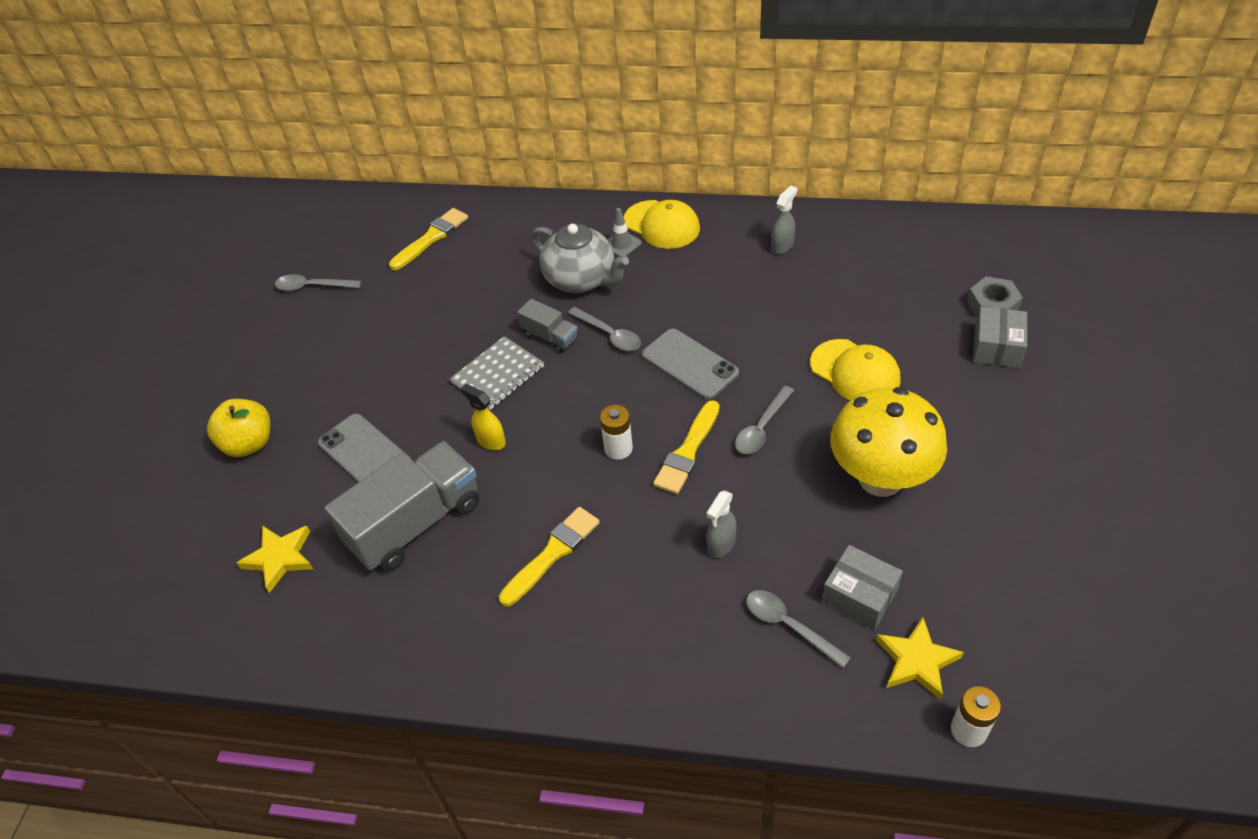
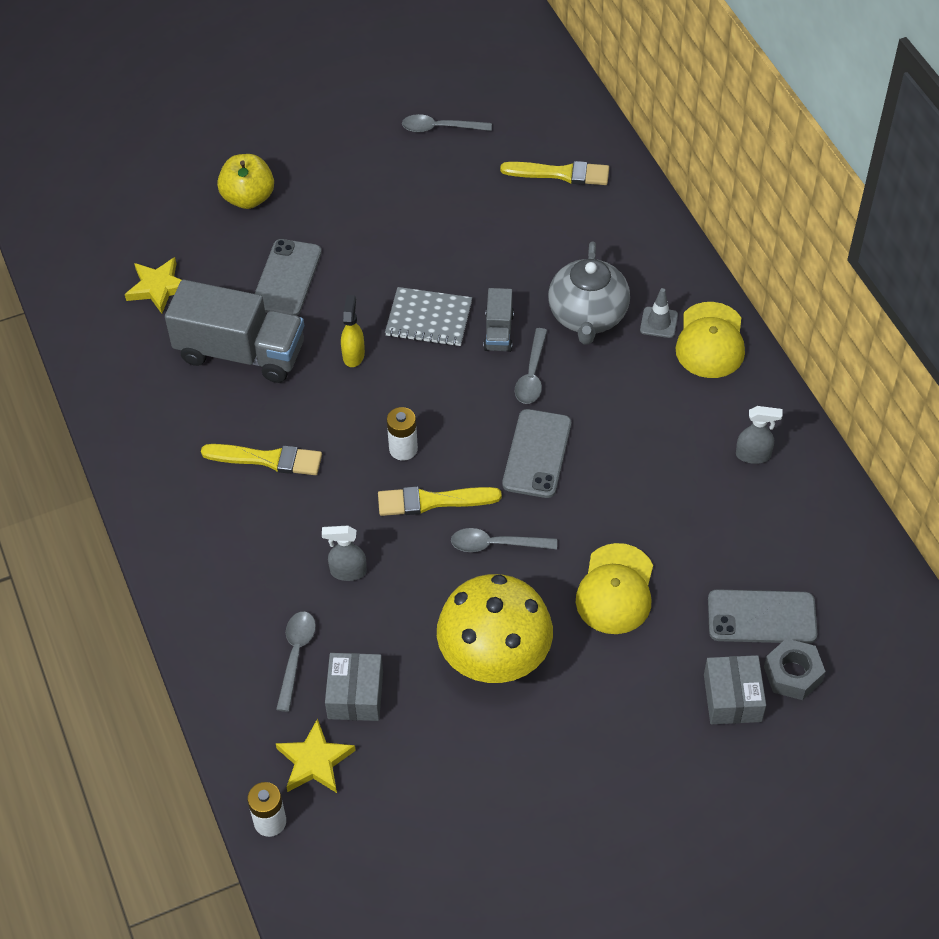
camera: 55 degrees right, 5 degrees up
(312, 286) = (440, 128): grey spoon -> grey spoon turned 60 degrees counterclockwise
(931, 301) = (761, 617): none -> grey phone
(996, 347) = (732, 698): grey box -> grey box turned 75 degrees counterclockwise

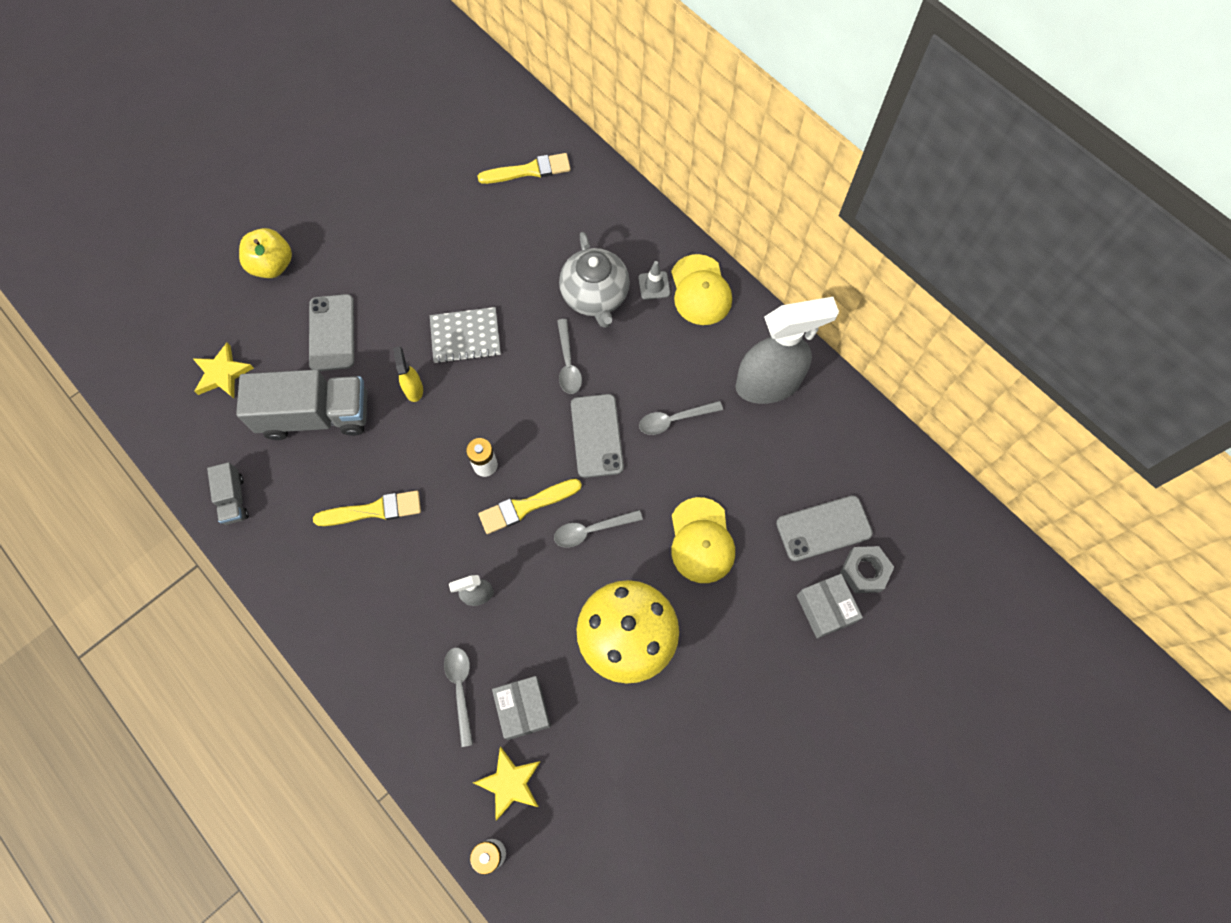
camera: 20 degrees left, 15 degrees up
(440, 128) = (415, 154): grey spoon -> grey spoon (674, 420)
(498, 332) = (527, 332): grey truck -> grey truck (233, 499)
(753, 455) = (768, 384): grey spray bottle -> grey spray bottle, size x2.31

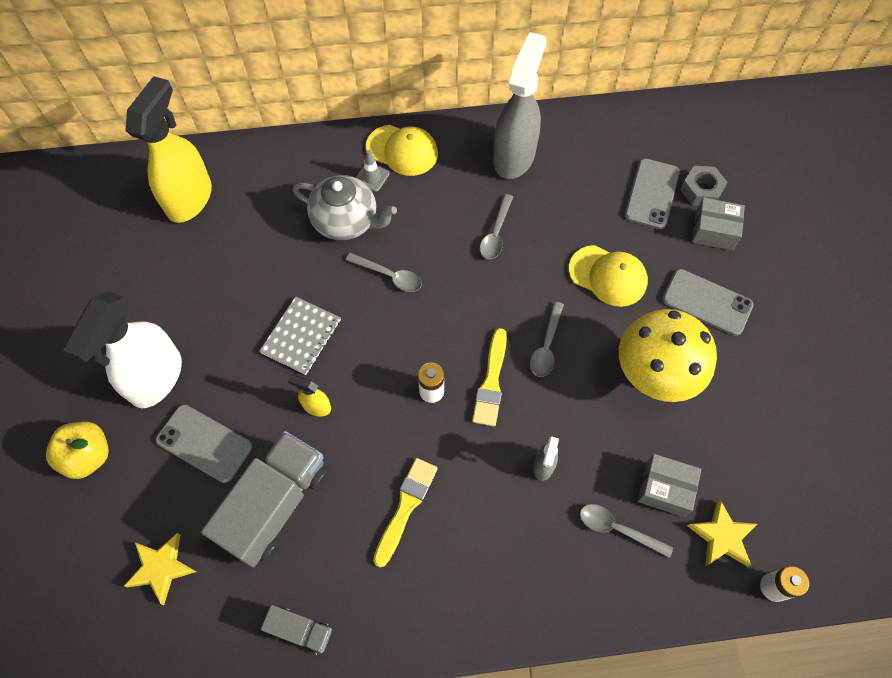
camera: 55 degrees left, 5 degrees down
(360, 263) = (156, 379): none -> white spray bottle
(529, 170) = (190, 198): yellow brush -> yellow spray bottle
(596, 435) = (468, 294): grey phone -> grey phone (707, 302)

